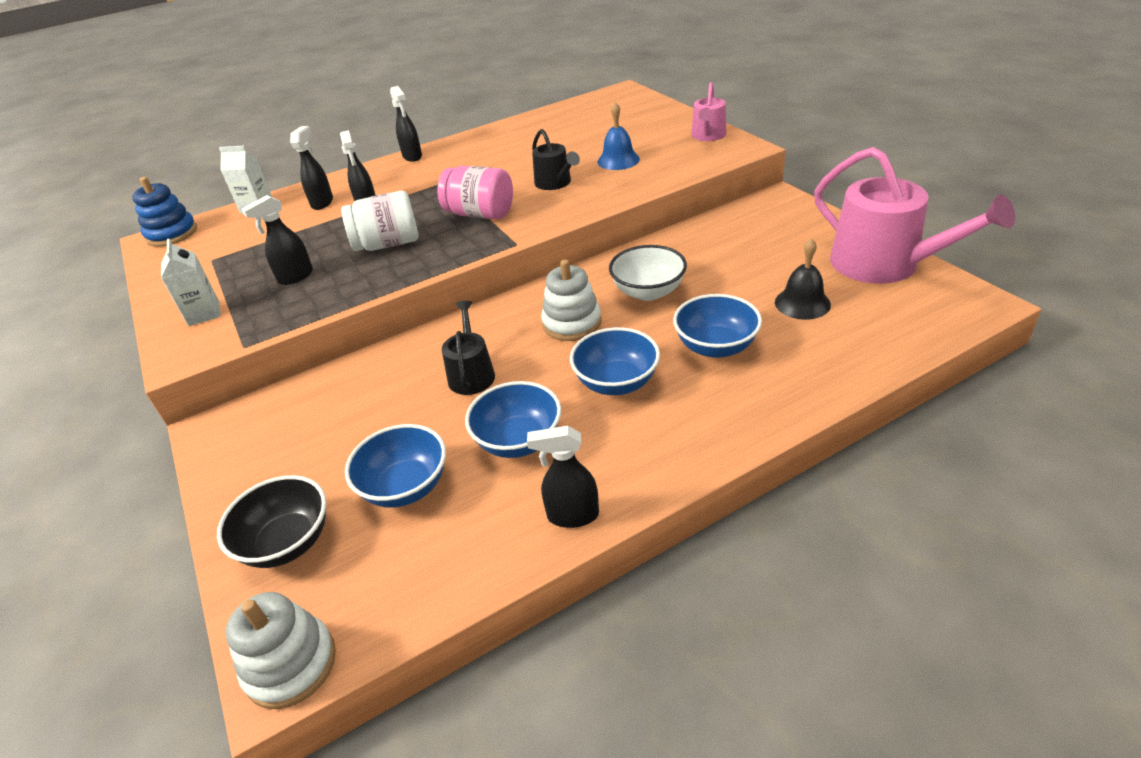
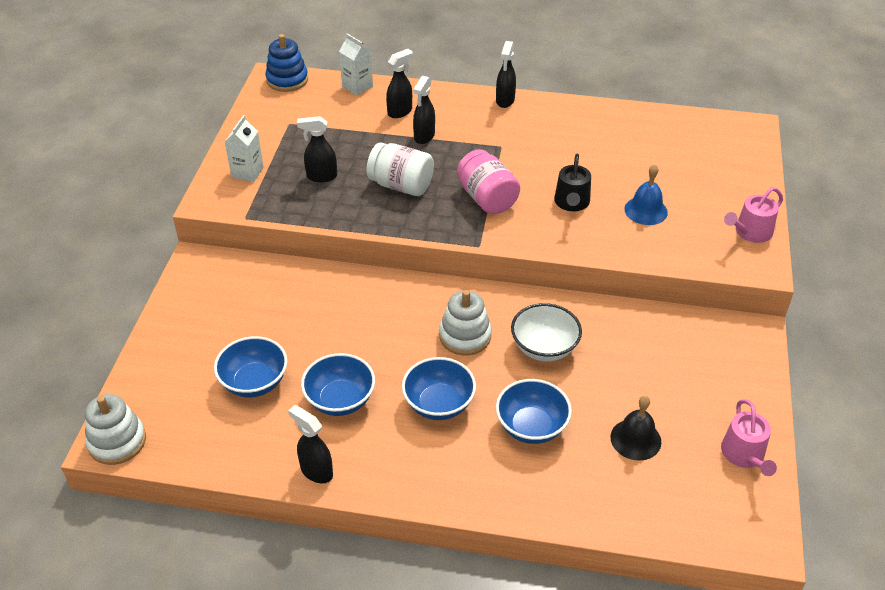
camera: 35 degrees right, 5 degrees up
(287, 542) = (171, 370): black bowl -> none
(471, 373) = (364, 329): black watering can -> none
(885, 264) = (744, 455): pink watering can -> pink watering can, size x0.52

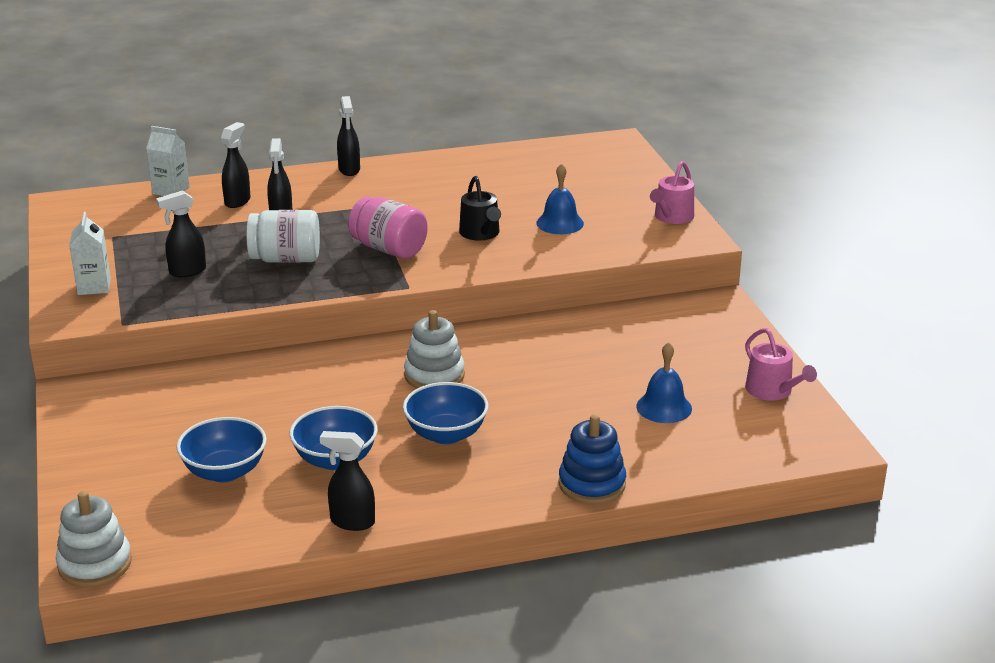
camera: 25 degrees left, 15 degrees down
(287, 80) = (80, 201): blue stacking toy -> blue stacking toy (592, 484)
(531, 427) = (555, 426): blue bowl -> none
(544, 348) = (524, 363): white bowl -> none
(635, 439) = (664, 407): black bell -> blue bell

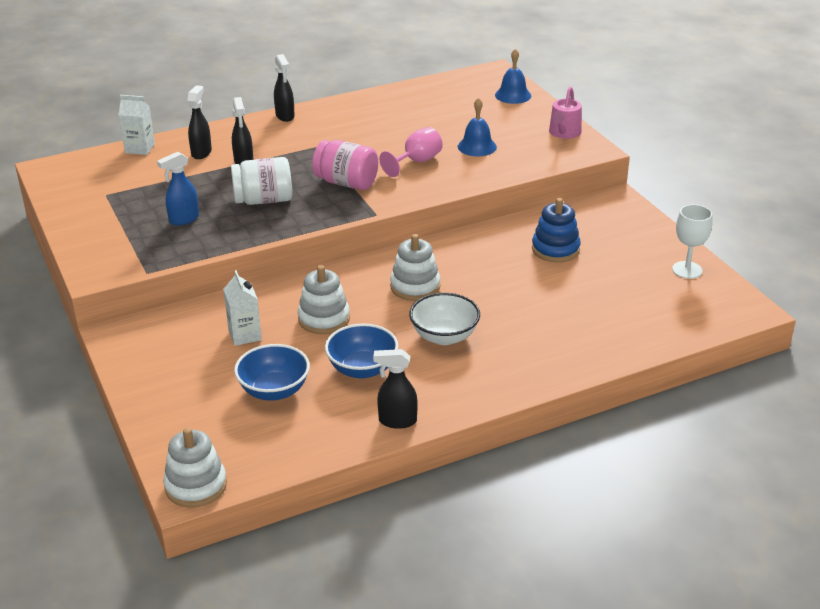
camera: 10 degrees left, 5 degrees up
(94, 287) = (108, 241): white carton -> white carton (245, 335)
(187, 271) = (183, 219): black spray bottle -> blue spray bottle
(313, 399) = (324, 319): none -> white stacking toy
(446, 434) = (444, 336): blue bowl -> white bowl
(481, 233) = (416, 162): black watering can -> pink goblet
(592, 484) = (577, 365): blue stacking toy -> blue stacking toy (555, 249)
(664, 407) = (608, 293): blue bell -> blue bell (513, 95)
(772, 391) = (687, 270): pink watering can -> white goblet

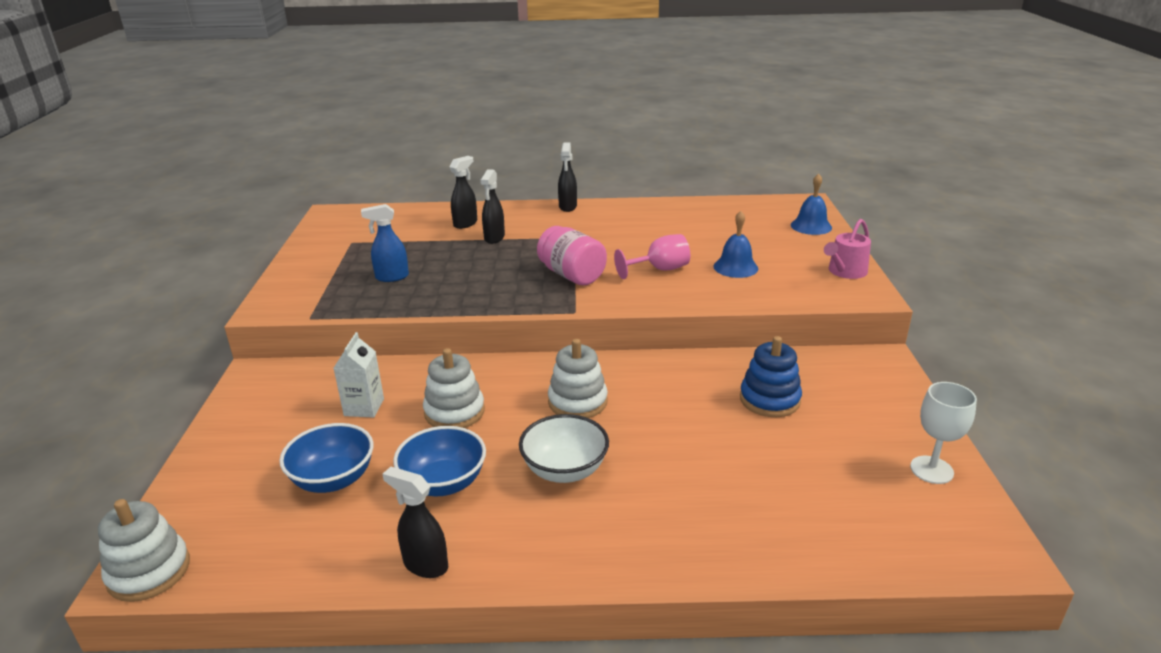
camera: 25 degrees right, 5 degrees down
(140, 148) = (418, 211): white carton -> none
(263, 200) = (479, 275): white jar -> none

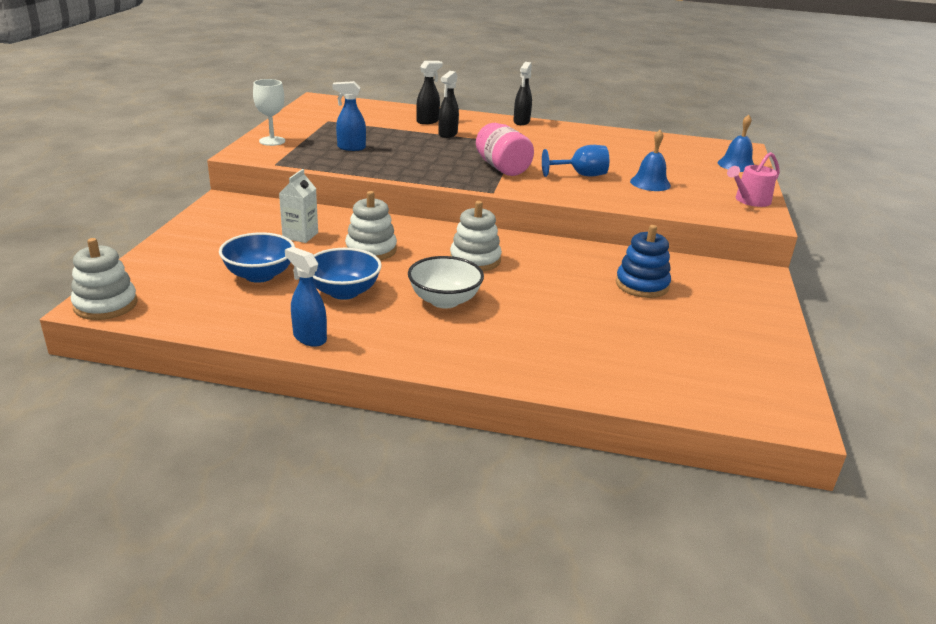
camera: 10 degrees right, 0 degrees up
(425, 565) = (309, 338): black spray bottle -> blue spray bottle
(659, 269) = (581, 175): pink goblet -> blue goblet
(931, 470) = (763, 354): white goblet -> white goblet (272, 141)

